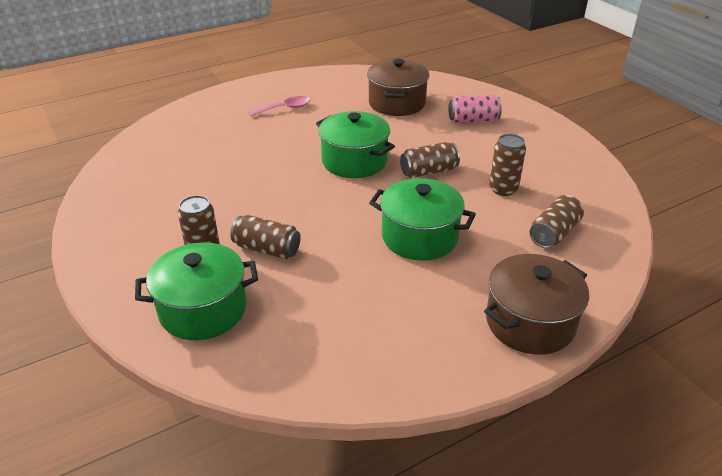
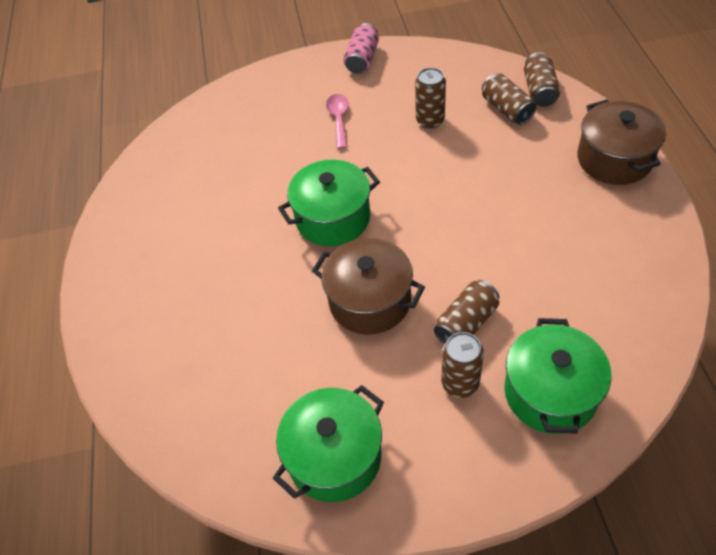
camera: 65 degrees left, 15 degrees up
(285, 108) = (179, 261): pink spoon -> pink spoon (339, 119)
(397, 103) = (229, 155): brown pot -> brown pot (370, 301)
(419, 237) = (484, 198): green pot -> green pot (334, 457)
(428, 171) = (378, 164): brown can -> brown can (539, 91)
(473, 120) = (298, 105): pink can -> pink can (362, 59)

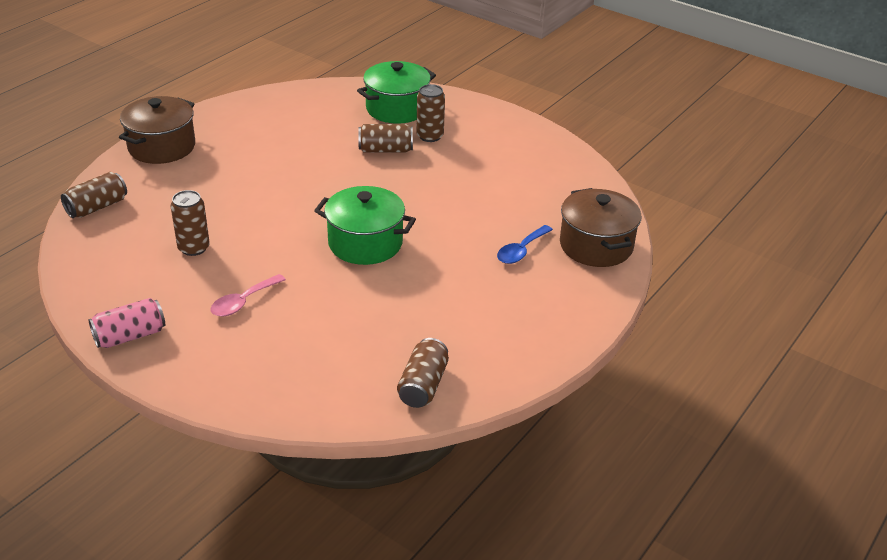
camera: 140 degrees left, 15 degrees down
(210, 317) = (521, 251): none -> blue spoon
(334, 457) = (531, 155): green pot -> none
(370, 301) = (417, 191): brown pot -> brown pot (596, 245)
(506, 109) = (140, 214): brown can -> brown can (423, 385)

